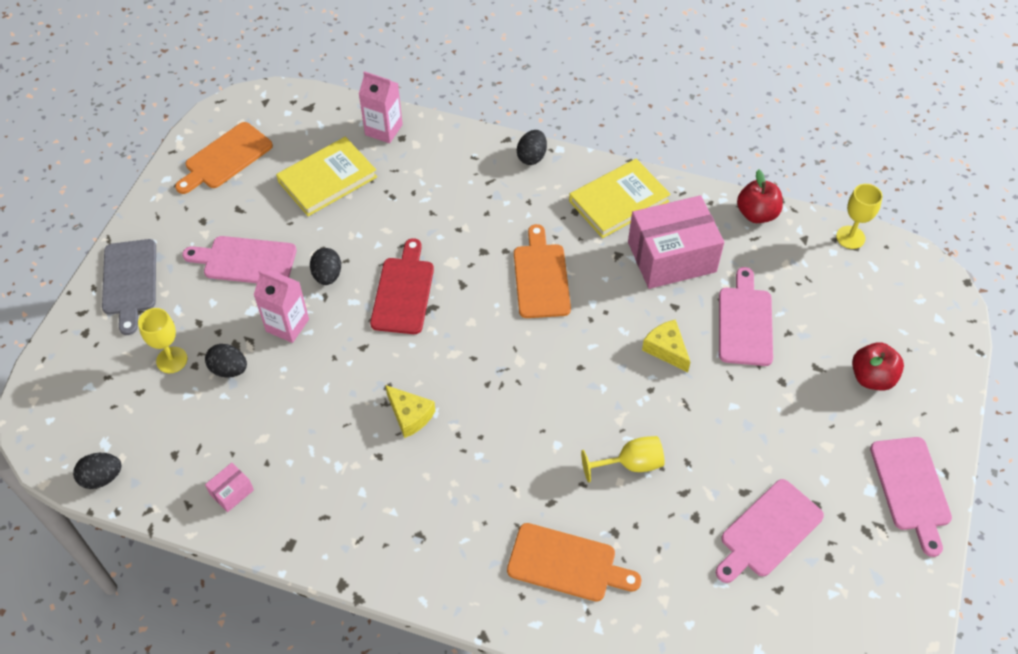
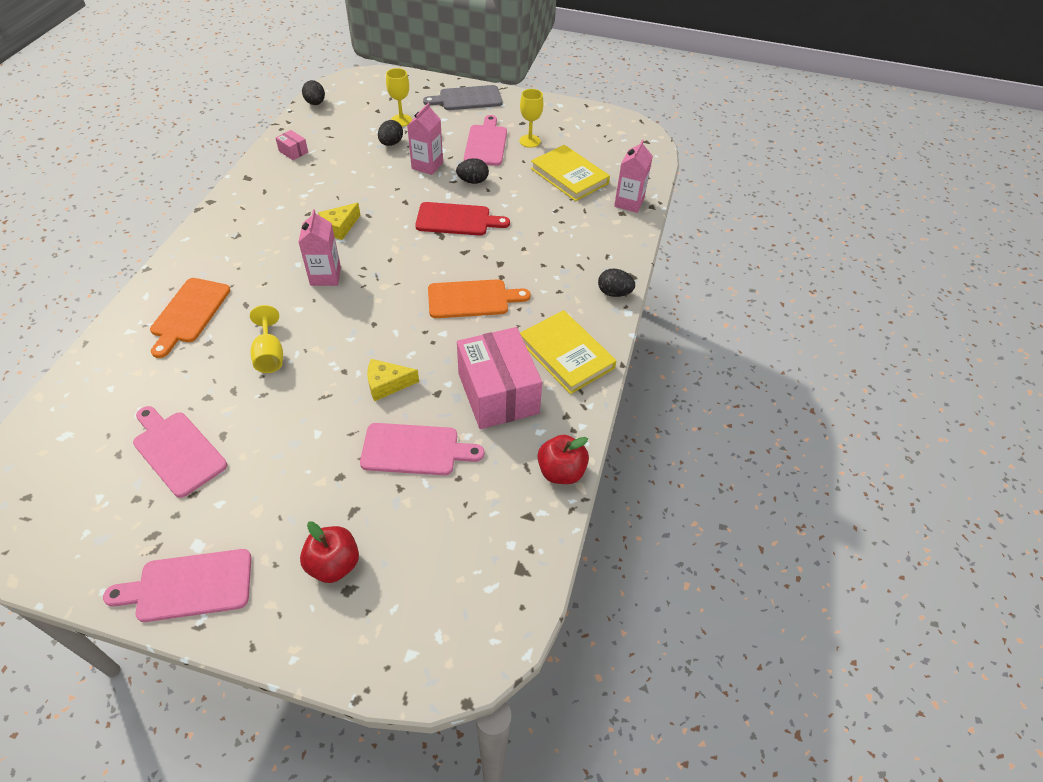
camera: 85 degrees right, 5 degrees down
(225, 158) = (583, 128): orange cutting board -> none
(502, 422) = (325, 276): none -> pink carton
(666, 349) = (387, 384): yellow cheese -> yellow cheese turned 150 degrees counterclockwise
(850, 237) = (533, 566): yellow goblet -> yellow goblet (529, 141)

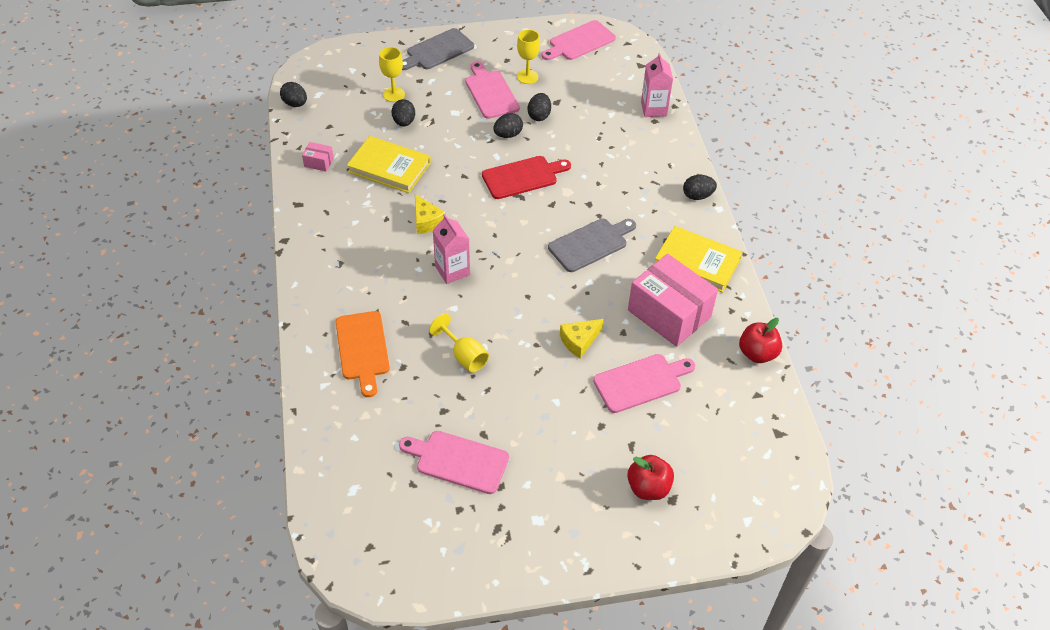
camera: 25 degrees left, 0 degrees up
(189, 586) = (557, 549): pink cutting board -> pink cutting board (579, 42)
(340, 227) = (426, 221): yellow cheese -> yellow cheese turned 45 degrees counterclockwise
(427, 165) = (455, 133): pink carton -> none
(472, 299) = (590, 244): orange cutting board -> grey cutting board
(514, 175) = (539, 116): none -> black egg
(569, 176) = (587, 100): yellow book -> yellow book (389, 167)

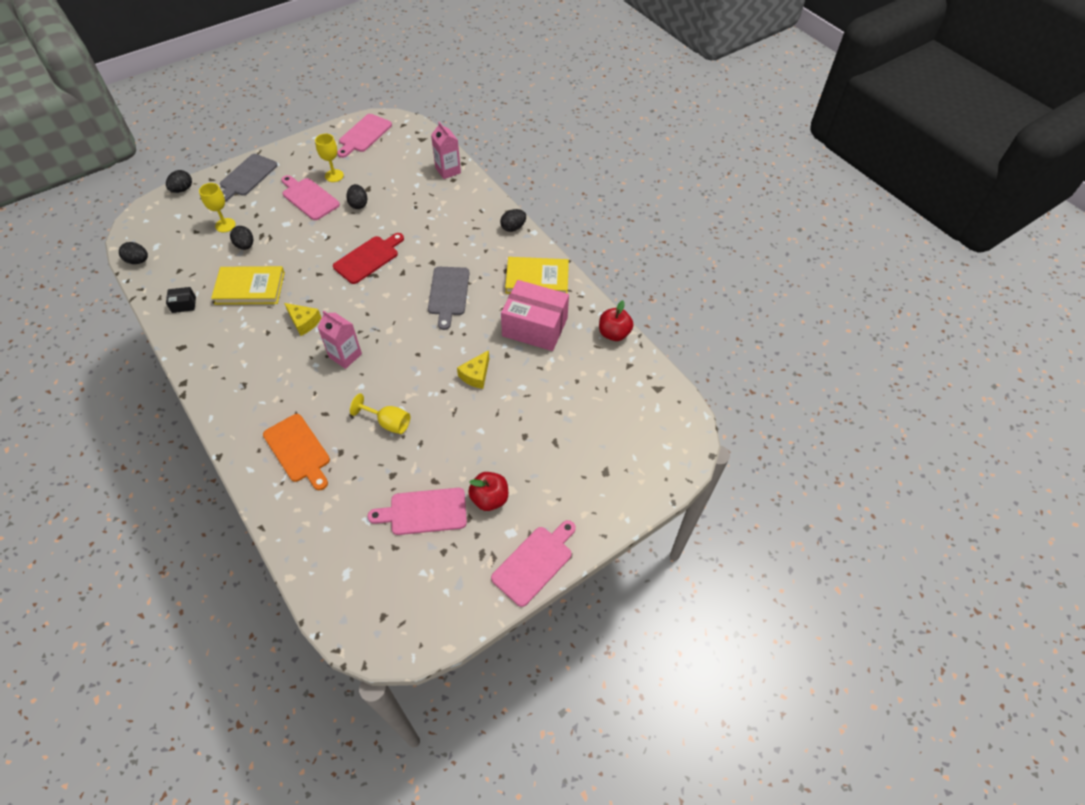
camera: 25 degrees left, 5 degrees up
(319, 162) = (184, 304): pink box -> black box
(508, 135) = (340, 228): black egg -> black egg (182, 189)
(590, 244) = (448, 294): grey cutting board -> grey cutting board turned 150 degrees clockwise
(641, 382) = (539, 389): pink cutting board -> pink cutting board (535, 562)
(648, 487) = (583, 470): red apple -> red apple (489, 498)

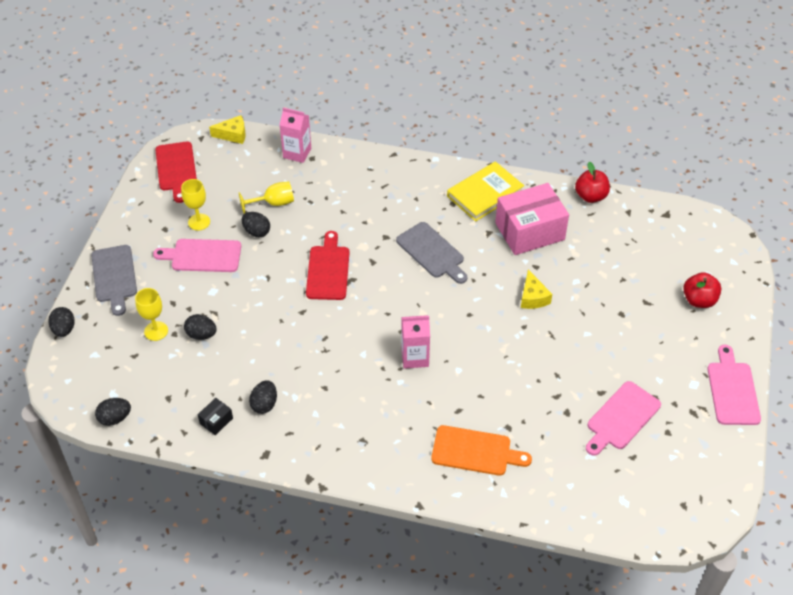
camera: 40 degrees left, 5 degrees down
(250, 288) = (257, 365): yellow book -> none
(304, 322) = (344, 357): yellow cheese -> yellow cheese (233, 135)
(364, 135) = (176, 169): pink cutting board -> red cutting board
(388, 422) = (515, 379): yellow goblet -> yellow goblet (273, 203)
(489, 498) = (652, 373): red apple -> red apple (699, 300)
(513, 228) = (414, 166): black egg -> black egg (264, 404)

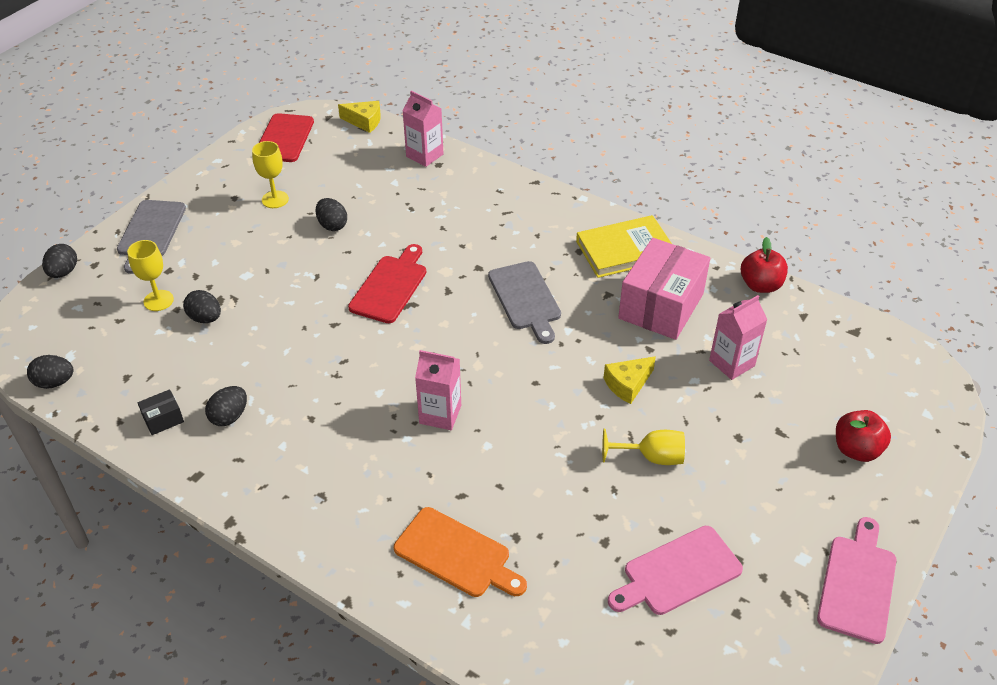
camera: 20 degrees right, 5 degrees down
(202, 256) = (258, 235): pink cutting board -> none
(273, 203) = (368, 200): yellow goblet -> yellow goblet (651, 457)
(529, 231) = (661, 306): pink box -> pink box turned 60 degrees counterclockwise
(533, 297) = (627, 384): yellow cheese -> yellow cheese turned 45 degrees clockwise
(595, 261) = (732, 363): none -> pink carton

